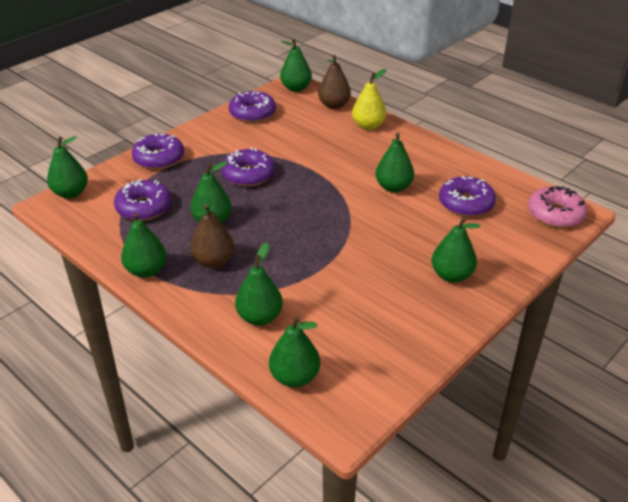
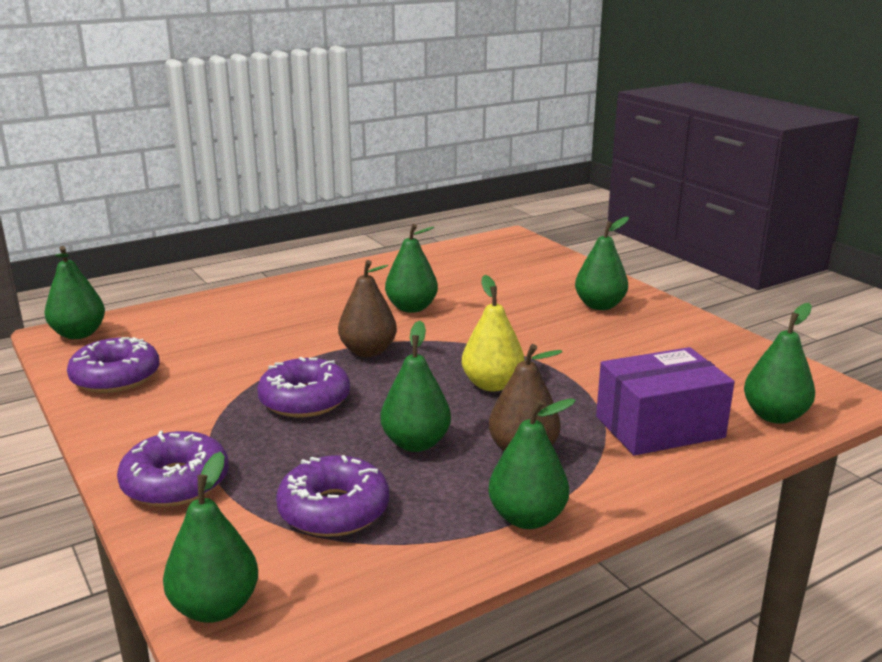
camera: 75 degrees left, 15 degrees down
(260, 317) = (659, 427): green pear -> purple box
(334, 105) = (168, 314): brown pear -> brown pear (368, 351)
(368, 126) = (251, 301): yellow pear -> yellow pear (492, 384)
(466, 203) = (470, 278): purple donut -> none
(555, 214) = (511, 245): pink donut -> none

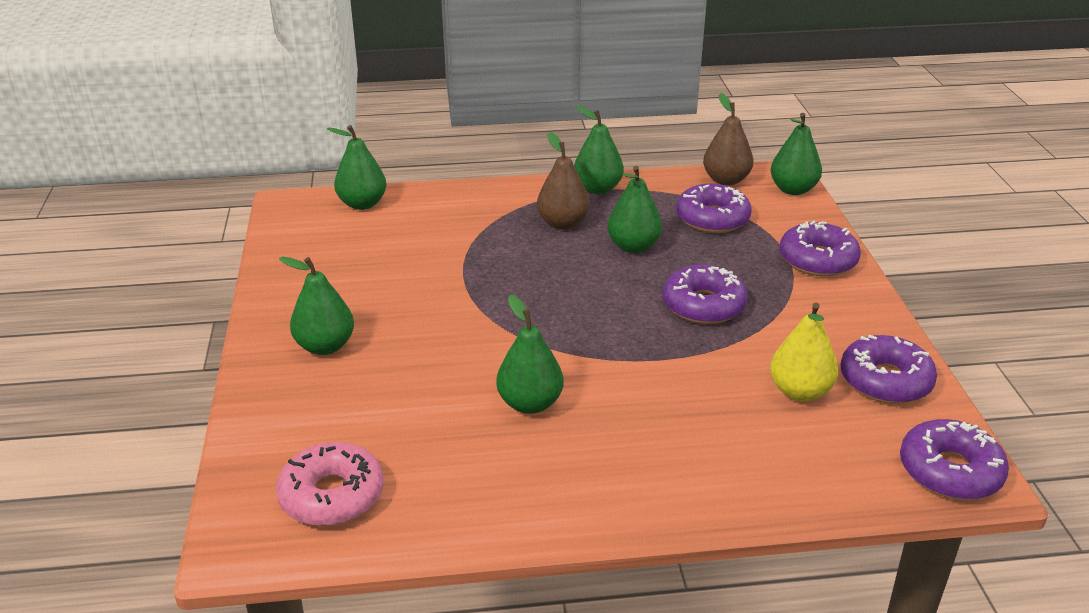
camera: 155 degrees left, 10 degrees up
(79, 334) = (950, 471): green pear -> purple donut
(368, 351) = (619, 347): brown pear -> brown pear (726, 180)
(488, 255) = (332, 495): none -> pink donut
(492, 384) = (534, 279): yellow pear -> yellow pear (800, 392)
(659, 427) = (451, 216): purple box -> none

